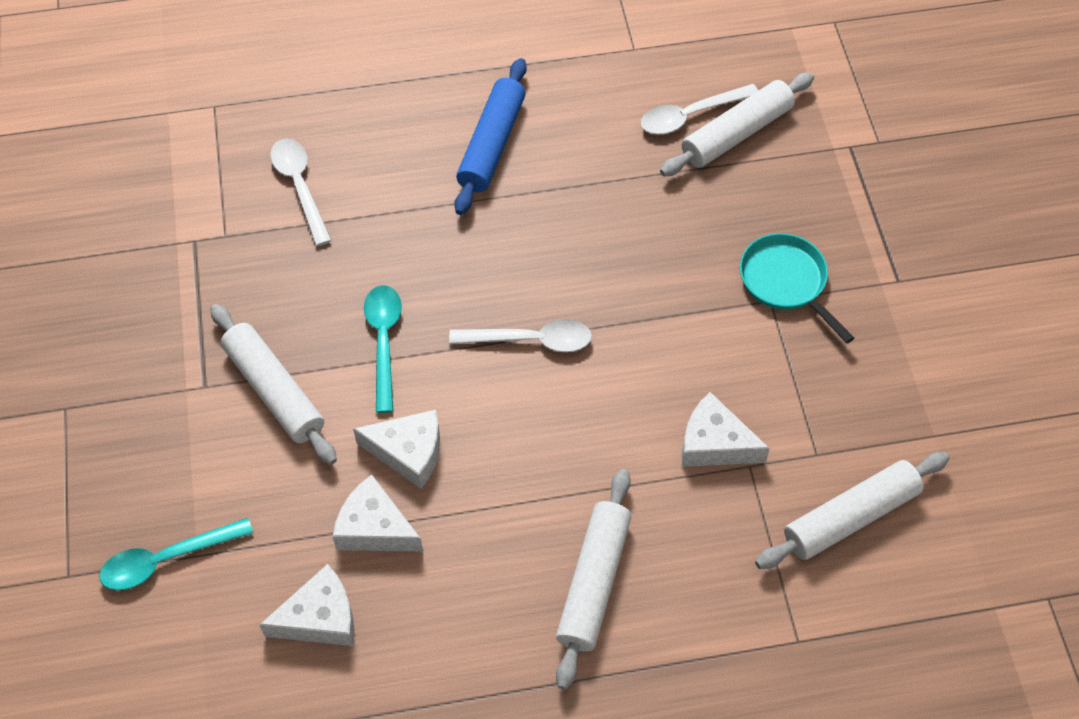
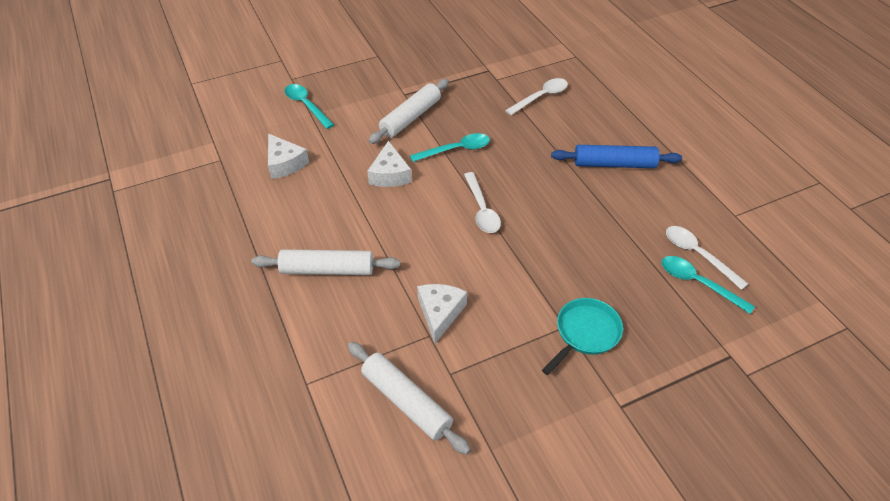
camera: 75 degrees right, 10 degrees down
(374, 528) = (340, 171): white cheese -> none
(736, 134) = (698, 283): white rolling pin -> turquoise spoon

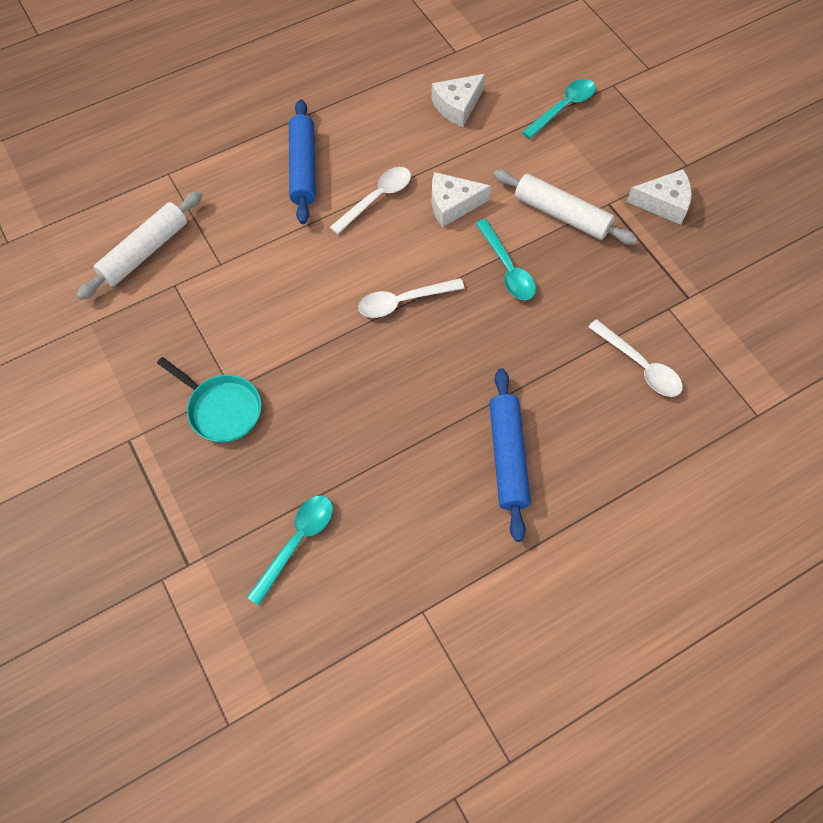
camera: 85 degrees right, 15 degrees up
(327, 270) = (303, 168): white rolling pin -> blue rolling pin
(440, 313) = (248, 270): white cheese -> white cheese (664, 203)
(698, 255) = (344, 549): white spoon -> white spoon (377, 198)

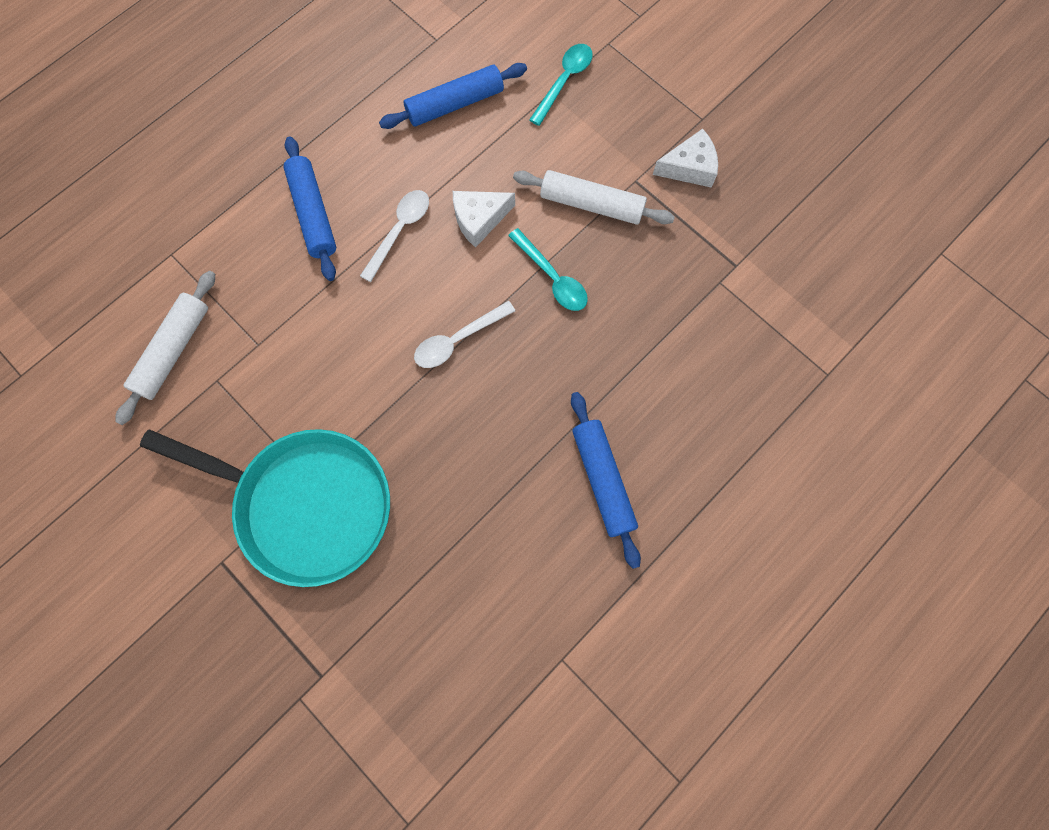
camera: 15 degrees left, 10 degrees up
(221, 409) = (306, 504): turquoise pan -> turquoise pan, size x2.01
(297, 542) = (422, 624): turquoise spoon -> none
(457, 106) = (455, 104): white cheese -> blue rolling pin
(639, 365) = (706, 351): white spoon -> none

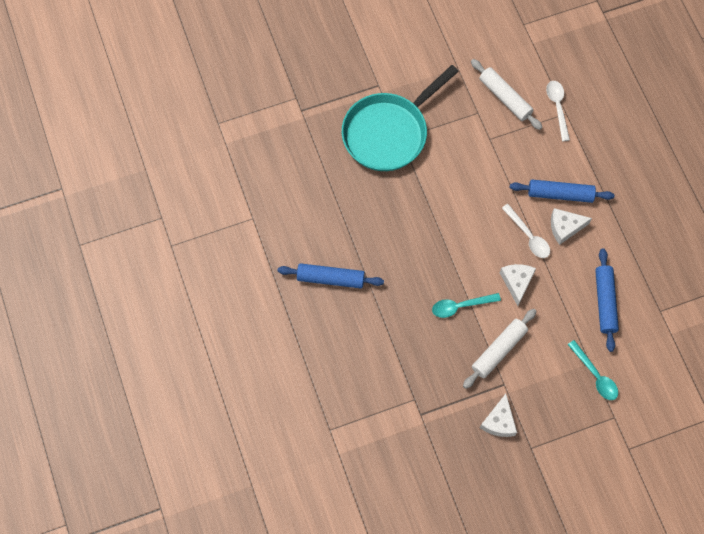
camera: 115 degrees right, 5 degrees down
(364, 189) = (565, 227): none -> white cheese
(458, 340) = (445, 239): white spoon -> white spoon (557, 107)

